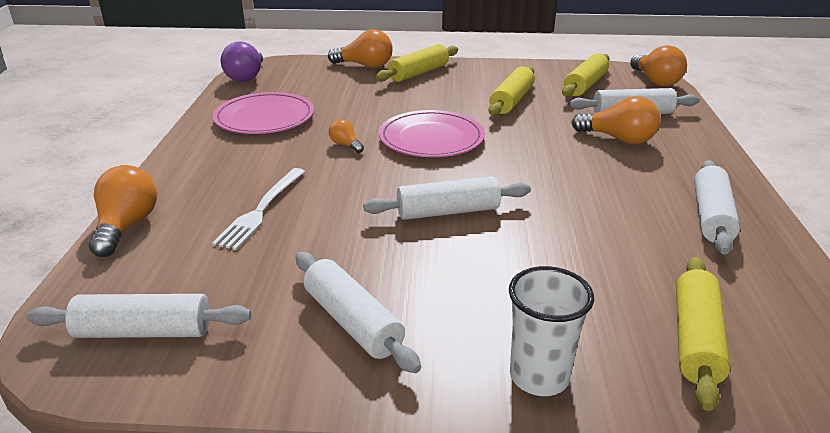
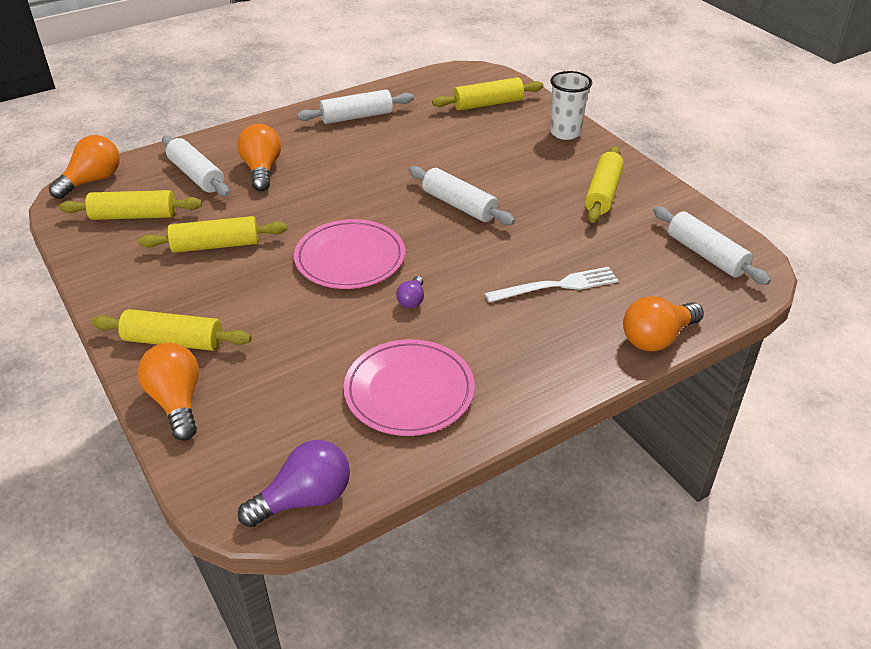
camera: 125 degrees left, 10 degrees up
(345, 145) = (412, 300): orange light bulb -> purple light bulb
(353, 321) = (602, 193): white rolling pin -> yellow rolling pin

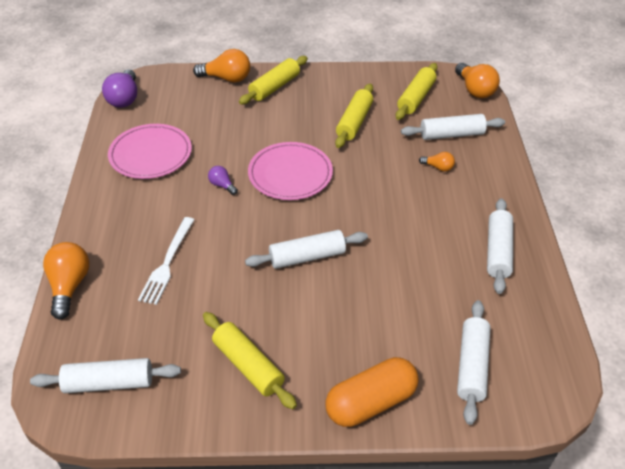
camera: 120 degrees right, 5 degrees up
(262, 170) = (438, 167): orange light bulb -> orange light bulb, size x0.53
(487, 104) = (472, 366): yellow rolling pin -> white rolling pin
(565, 133) = (371, 402): white cup -> orange capsule

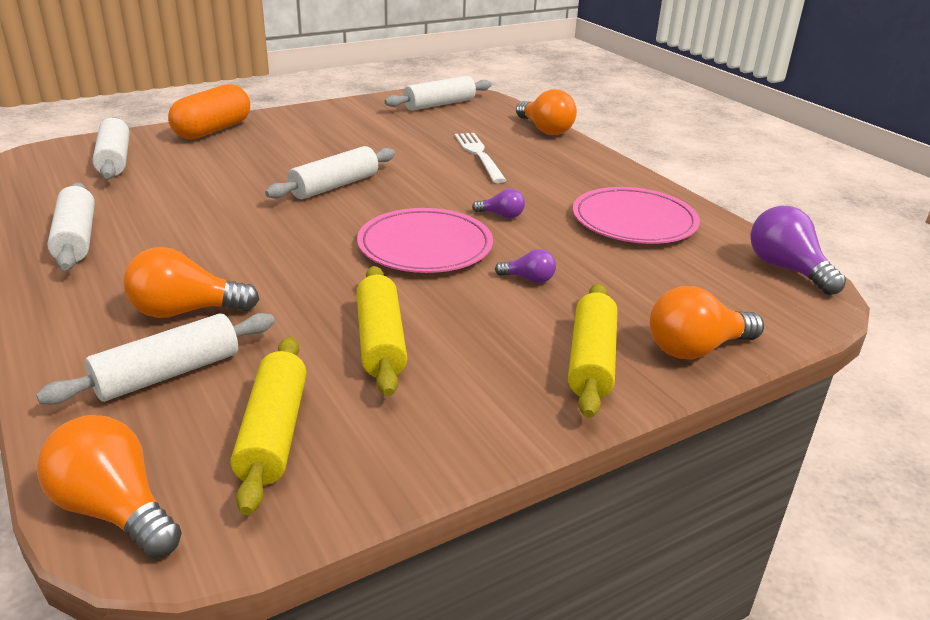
camera: 150 degrees right, 15 degrees down
(248, 365) = (336, 126): yellow rolling pin -> none
(257, 133) = (529, 279): none -> purple light bulb
(438, 167) = (185, 311): orange light bulb -> orange light bulb, size x1.88

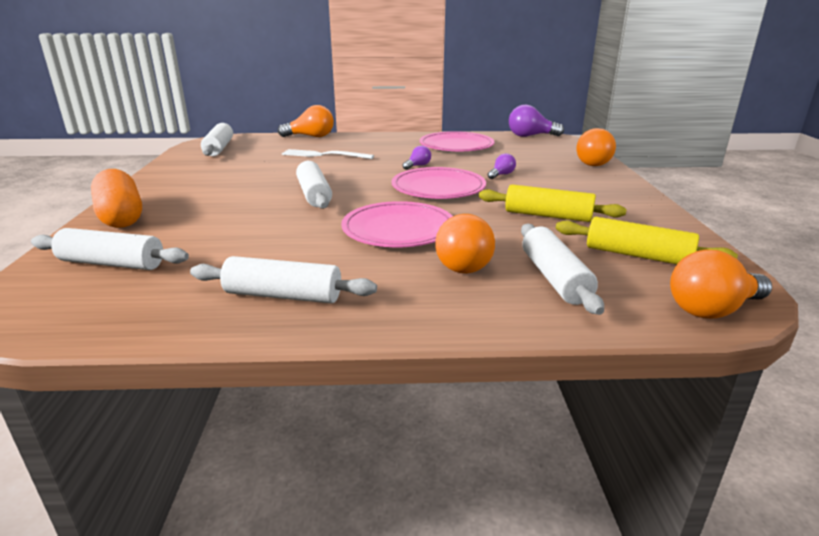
camera: 60 degrees left, 5 degrees down
(262, 253) = (398, 229): none -> pink plate
(591, 360) = (592, 180): yellow rolling pin -> none

